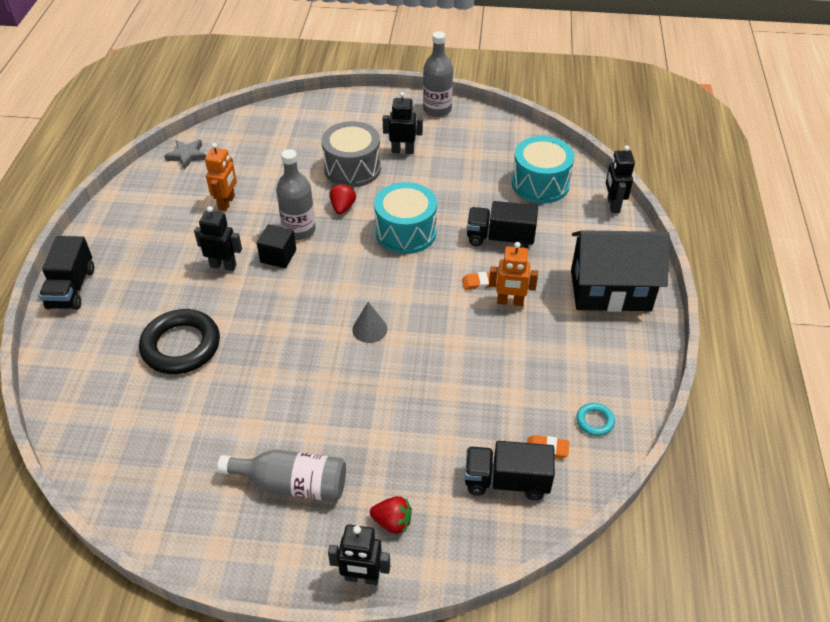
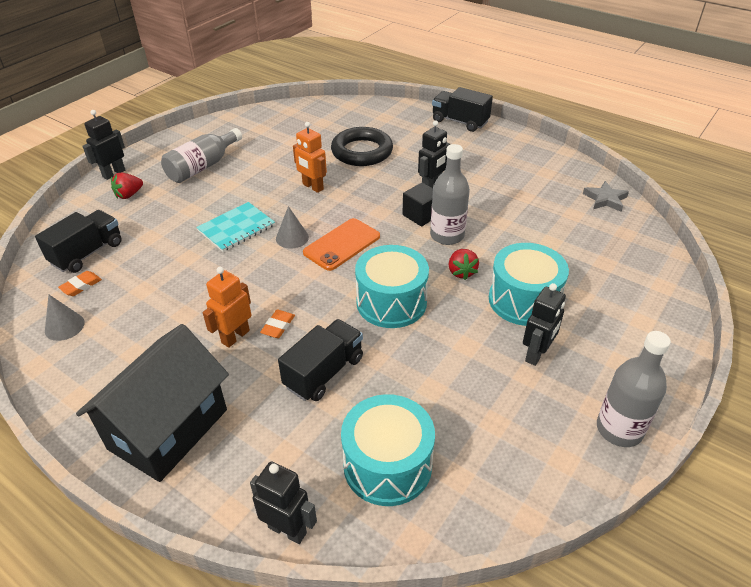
camera: 120 degrees right, 5 degrees down
(227, 202) = (516, 205): orange robot -> orange robot (312, 187)
(342, 207) = (461, 272): red strawberry -> red strawberry turned 45 degrees clockwise
(352, 168) = (523, 300): grey drum -> turquoise drum
(356, 290) = (342, 244): none -> orange phone
(384, 379) = (236, 228): none -> turquoise notebook
(594, 421) = (64, 326): turquoise ring -> grey cone

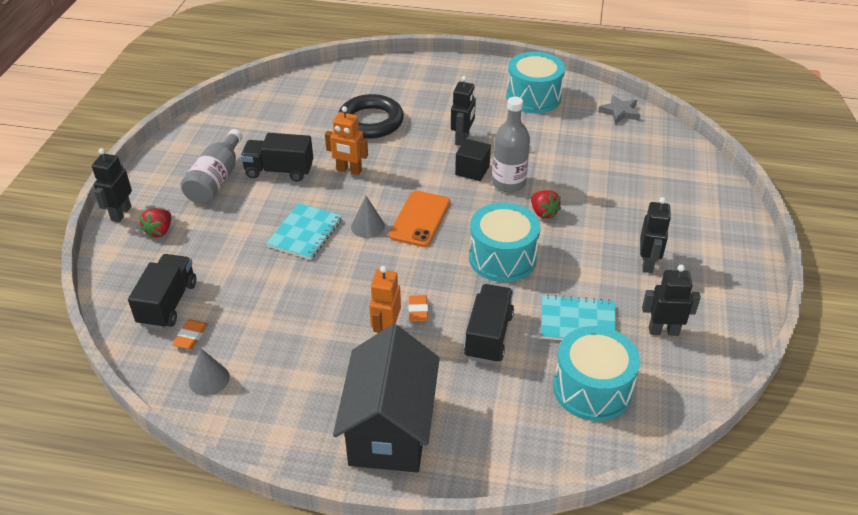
camera: 25 degrees left, 0 degrees up
(287, 529) = (550, 465): black robot -> black robot (663, 331)
(421, 389) = (578, 321): none -> turquoise notebook
(460, 122) = (444, 67): black truck -> black truck (279, 171)
(523, 300) = (609, 222): turquoise drum -> turquoise drum (533, 97)
(619, 429) = (741, 300): grey bottle -> none

